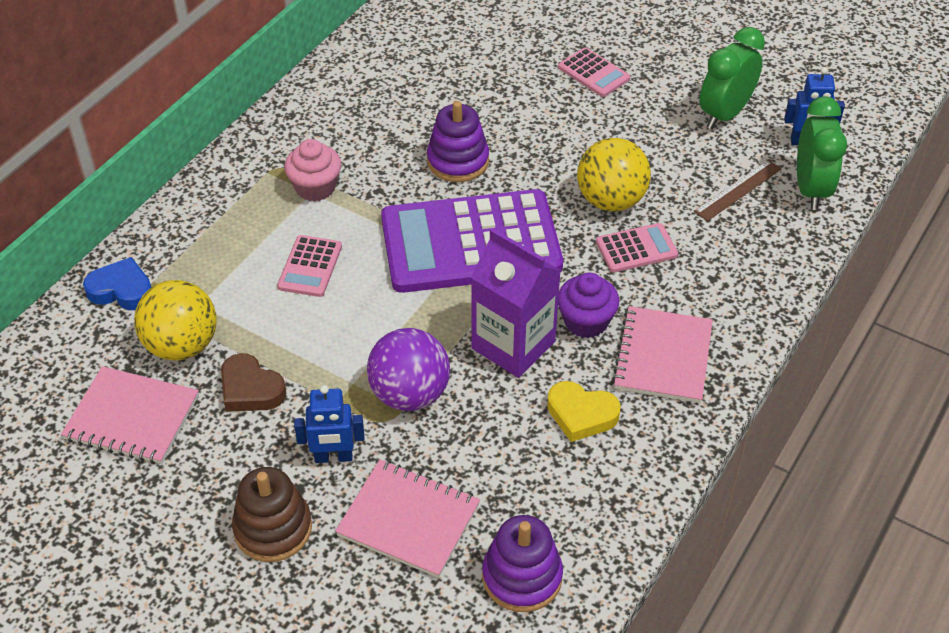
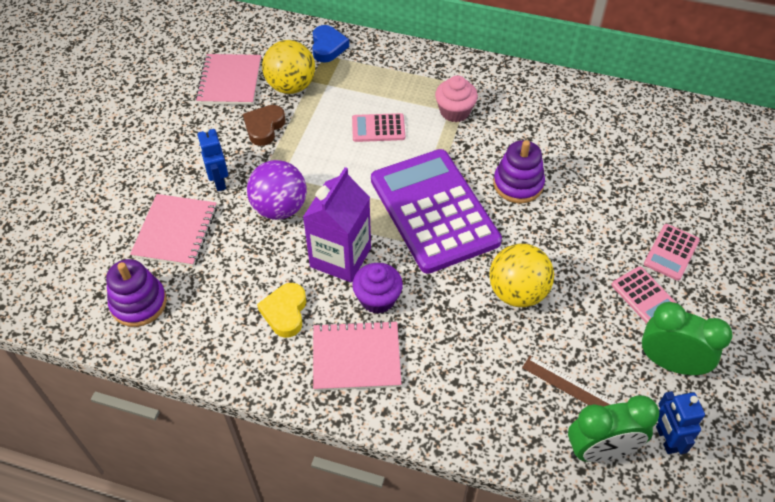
camera: 75 degrees right, 5 degrees up
(273, 528) = (159, 166): brown stacking toy -> none
(636, 249) = (468, 320): pink calculator -> pink calculator (645, 297)

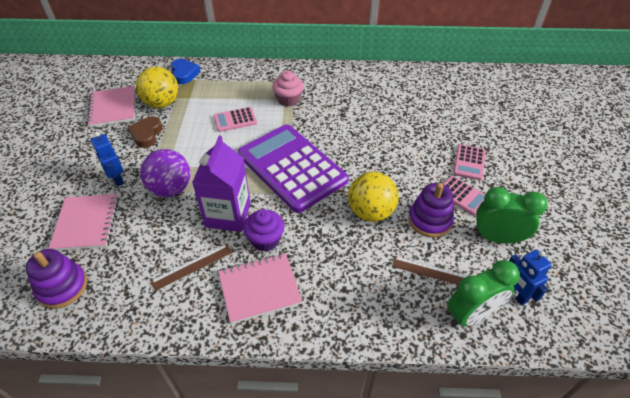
camera: 15 degrees left, 5 degrees down
(285, 312) = (192, 266): yellow heart -> brown ruler
(518, 184) = (348, 138): purple stacking toy -> purple stacking toy (430, 220)

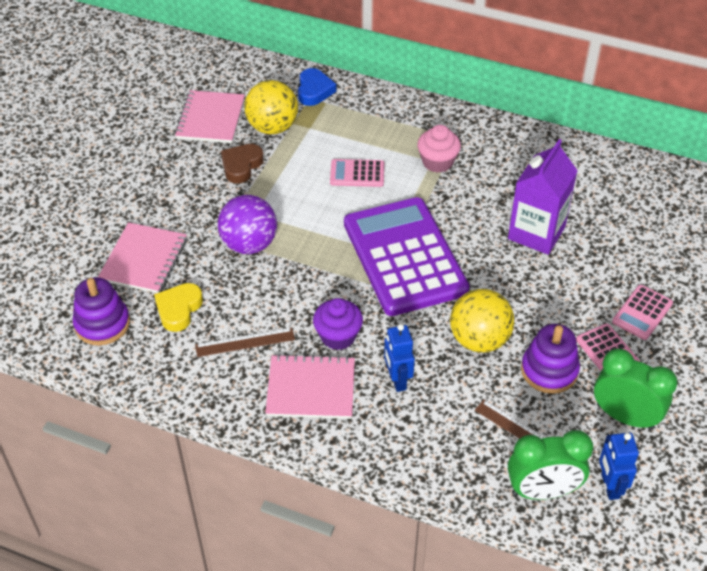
camera: 20 degrees right, 0 degrees up
(117, 179) = (191, 215): blue robot -> blue robot (397, 380)
(127, 255) = (178, 309): none -> yellow heart
(228, 215) = (305, 295): purple carton -> purple carton (536, 233)

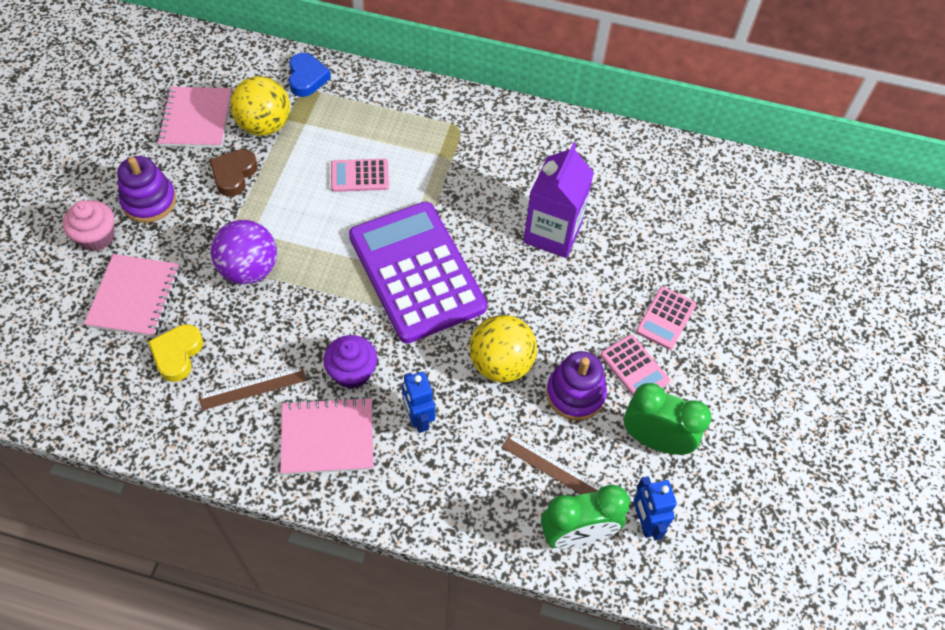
camera: 10 degrees left, 10 degrees up
(102, 324) = (94, 379): purple stacking toy -> purple stacking toy (149, 201)
(437, 162) = (444, 156): pink cupcake -> pink cupcake (96, 237)

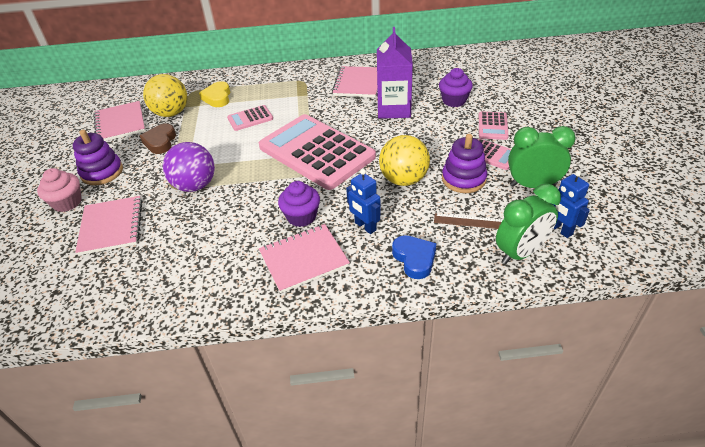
camera: 15 degrees left, 15 degrees down
(177, 354) = (160, 249): yellow heart -> yellow heart (217, 97)
(253, 388) = (230, 249): brown ruler -> none
(307, 78) = (190, 85): blue heart -> blue heart (414, 259)
(417, 272) = (316, 152): purple calculator -> pink calculator
(529, 163) = (358, 83): none -> pink notebook
(641, 249) = (454, 101): none -> purple cupcake

